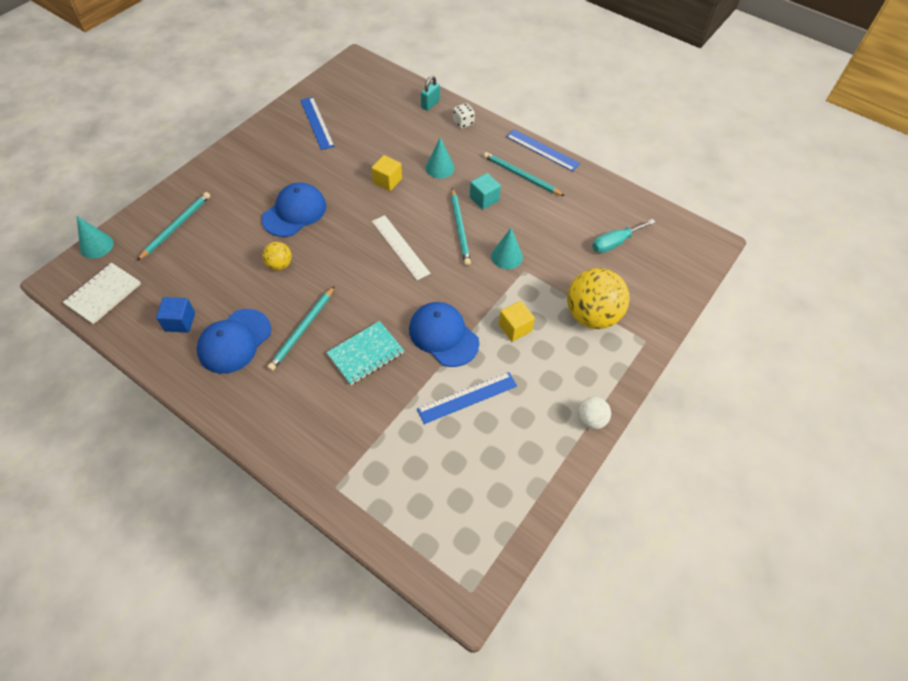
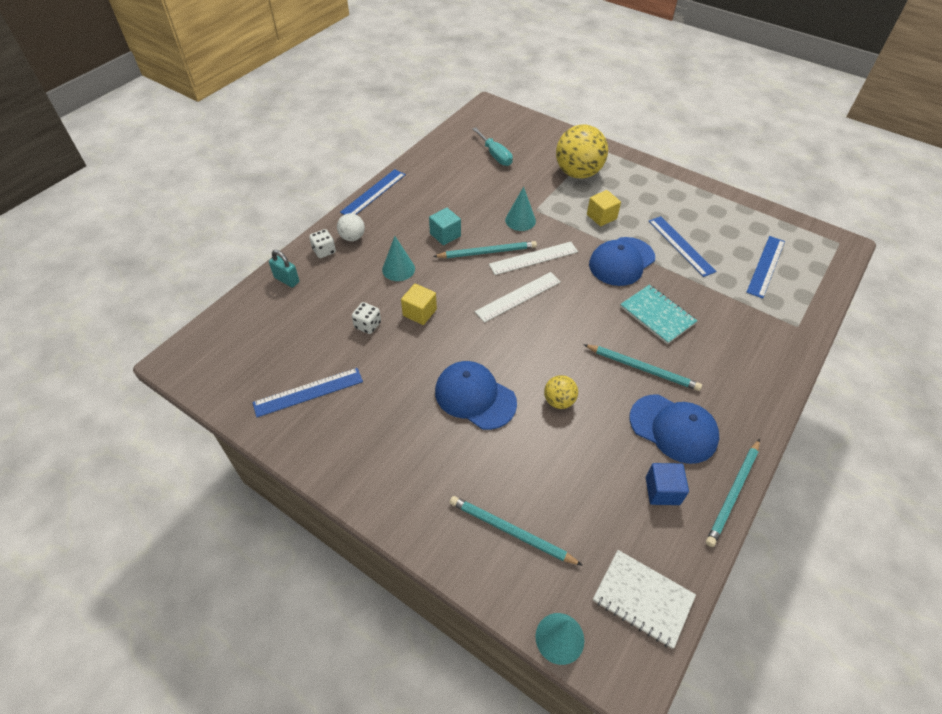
camera: 90 degrees left, 5 degrees down
(377, 151) = (367, 325): none -> white dice
(430, 482) = (766, 266): none -> blue ruler
(450, 262) = (533, 258): none -> white ruler
(521, 176) = (411, 208): turquoise pencil -> turquoise pencil (733, 493)
(591, 420) = (677, 179): white ball -> white ball (352, 237)

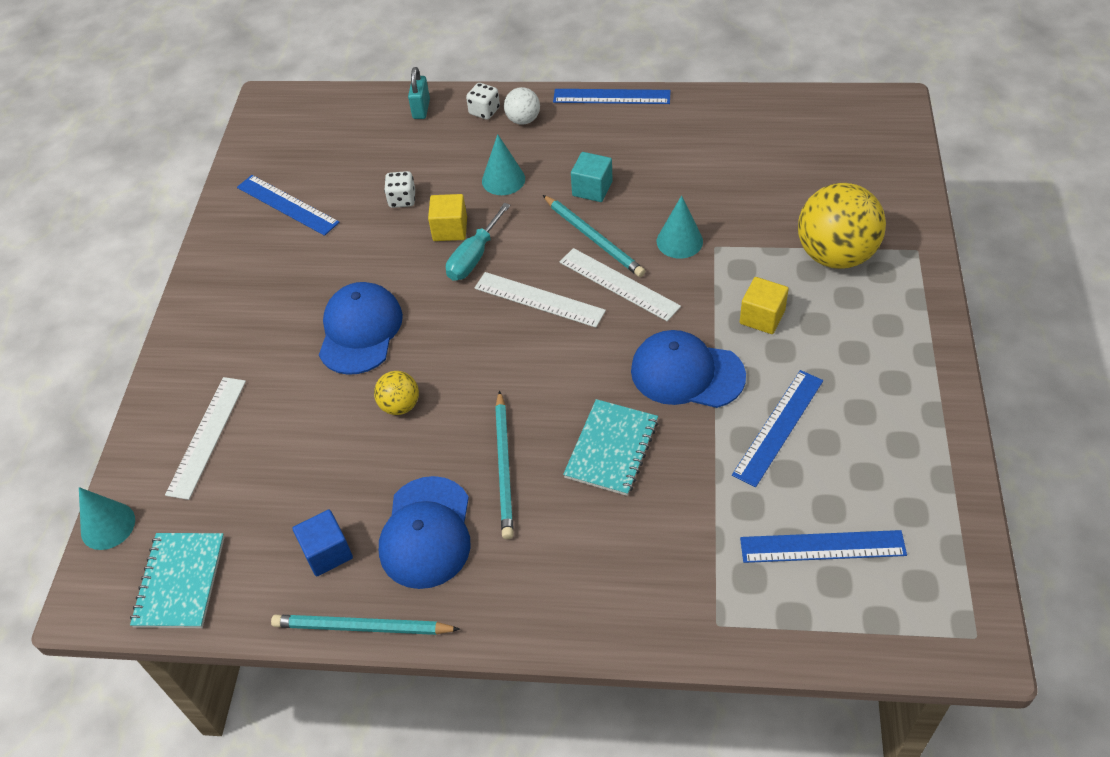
camera: 65 degrees right, 0 degrees up
(495, 155) = (789, 160): turquoise screwdriver -> turquoise screwdriver (474, 257)
(511, 531) = (207, 436): turquoise pencil -> white ruler
(643, 599) = (180, 581): white notebook -> turquoise notebook

